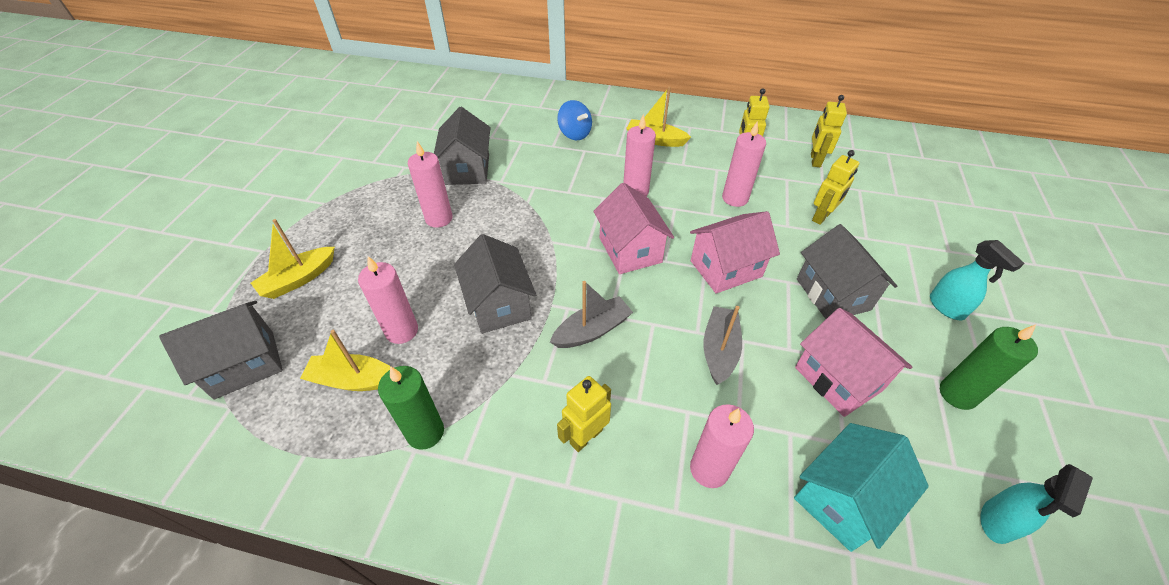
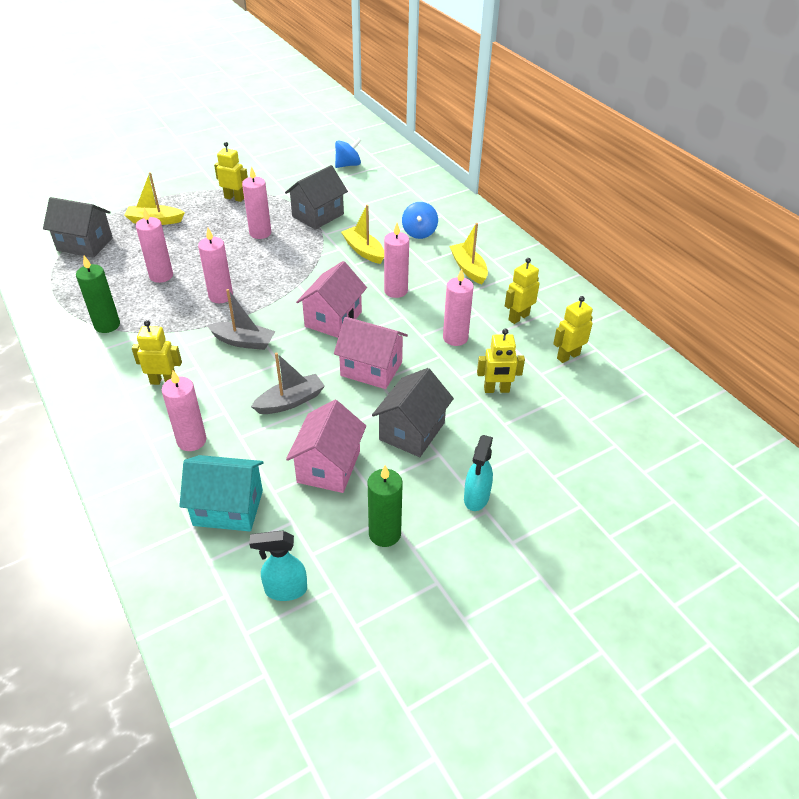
camera: 45 degrees right, 5 degrees down
(354, 380) = (113, 282): yellow boat -> yellow boat (364, 251)
(357, 202) = (234, 198): none -> yellow robot
(423, 111) = (348, 165): none -> blue spinning top
(499, 304) = (221, 296): grey house -> pink candle

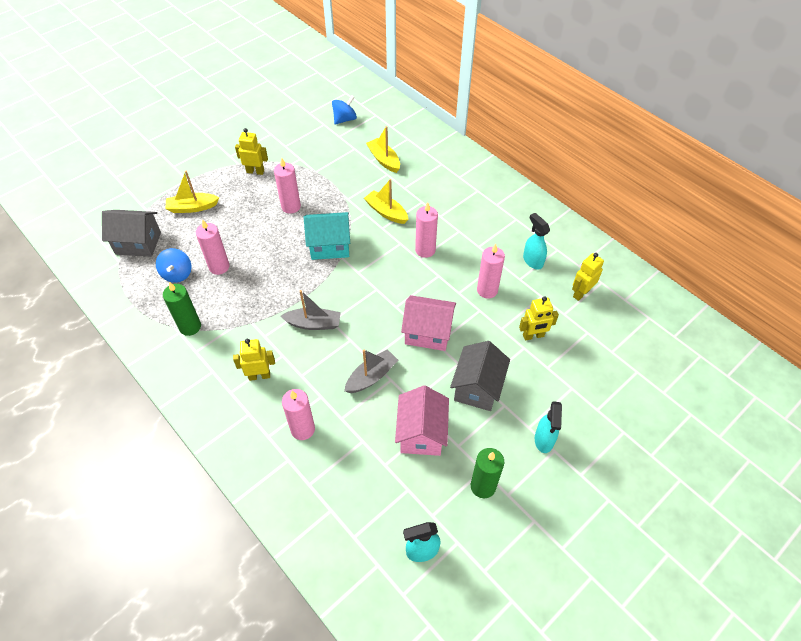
camera: 10 degrees left, 10 degrees up
(221, 296) = (278, 280): pink candle -> none
(228, 508) = (353, 486): turquoise house -> turquoise house (329, 246)
(318, 215) = (335, 179): grey house -> none
(333, 319) = (381, 288): pink house -> none
(419, 232) = (427, 185): blue spinning top -> blue spinning top (177, 274)
(468, 269) = (479, 217): yellow boat -> yellow boat (384, 160)
(518, 317) = (532, 261): yellow robot -> turquoise spray bottle

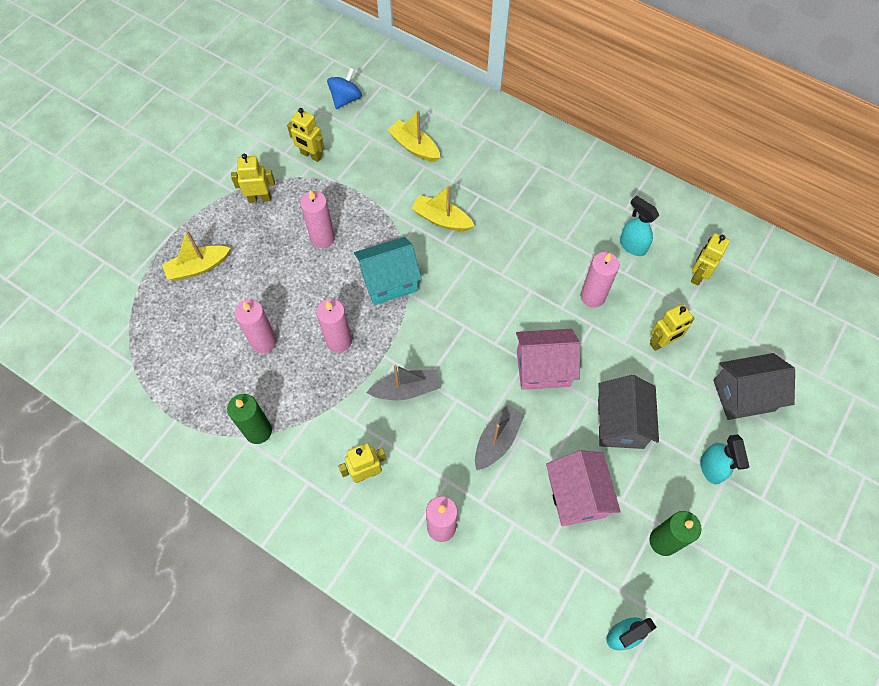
camera: 15 degrees left, 10 degrees up
(138, 243) = (148, 333): grey house -> grey house (743, 395)
(177, 274) = (215, 364): blue spinning top -> none
(304, 151) = (311, 155): none -> yellow robot
(425, 250) = (504, 260): pink candle -> pink candle (339, 341)

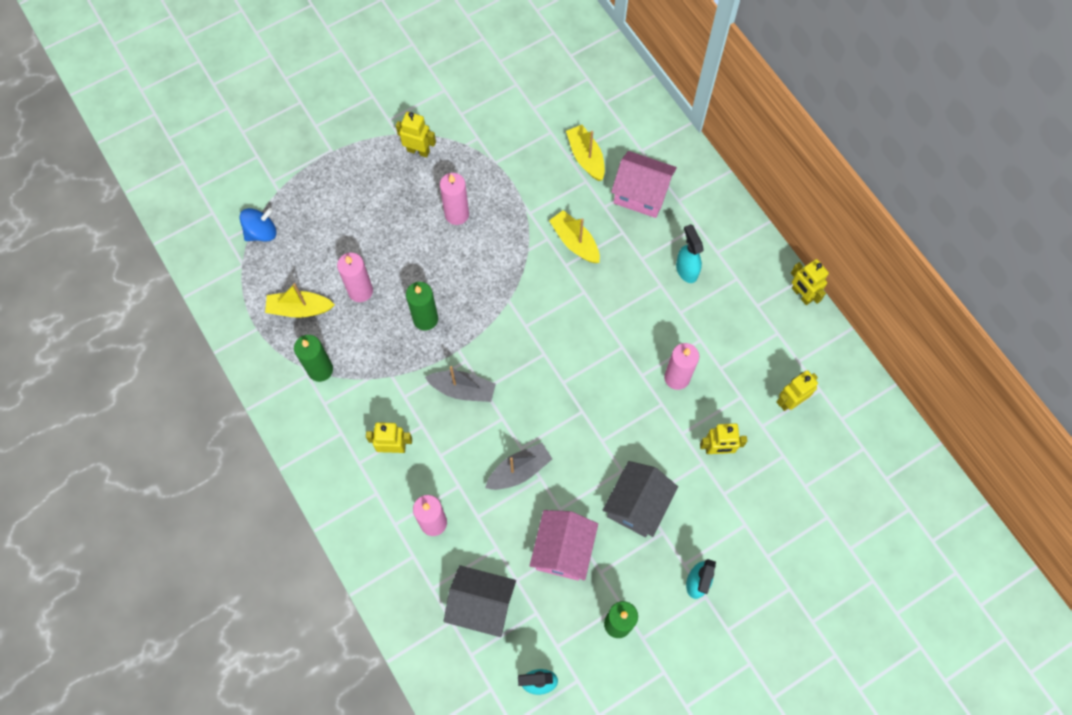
camera: 25 degrees right, 5 degrees up
(198, 267) = (335, 196): yellow boat -> yellow boat (299, 309)
(311, 155) = (485, 126): yellow robot -> yellow robot (801, 295)
(339, 341) = (425, 319): pink candle -> green candle
(346, 99) = (545, 80): blue spinning top -> blue spinning top (261, 232)
(389, 281) = (497, 282): turquoise house -> none
(543, 368) = (594, 424): pink house -> pink house (641, 194)
(632, 246) = (742, 345): turquoise spray bottle -> turquoise spray bottle (686, 269)
(743, 395) = (766, 532): grey house -> grey house (481, 605)

